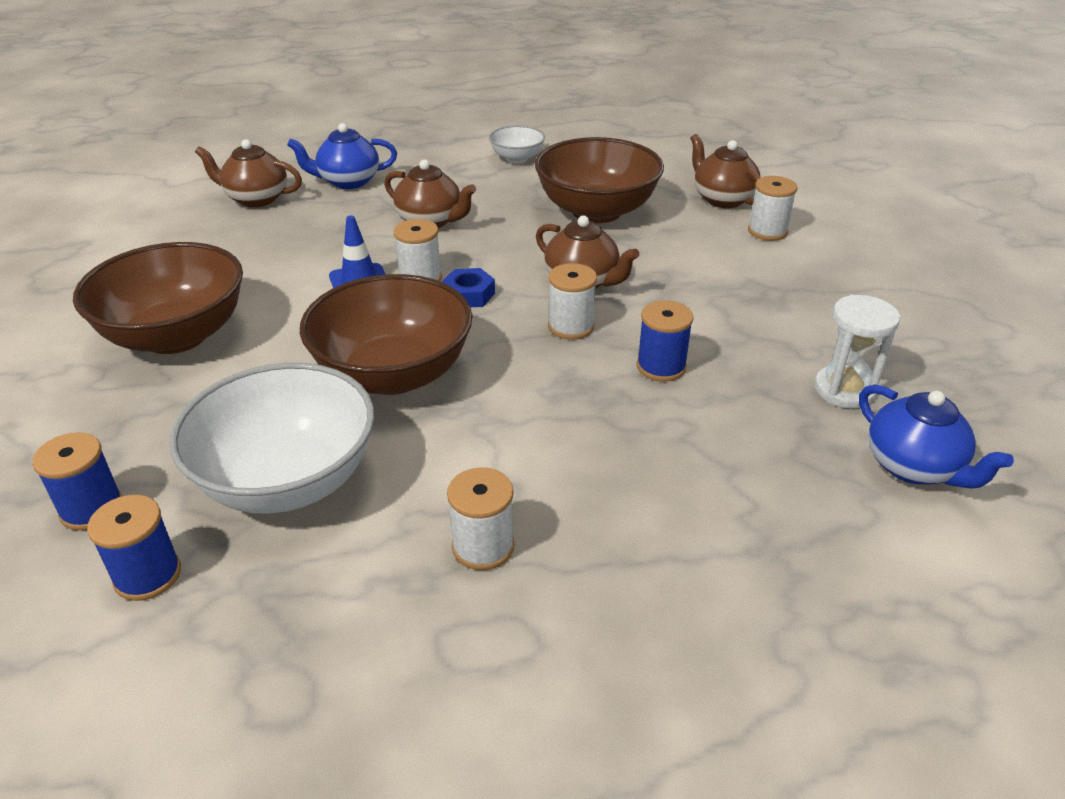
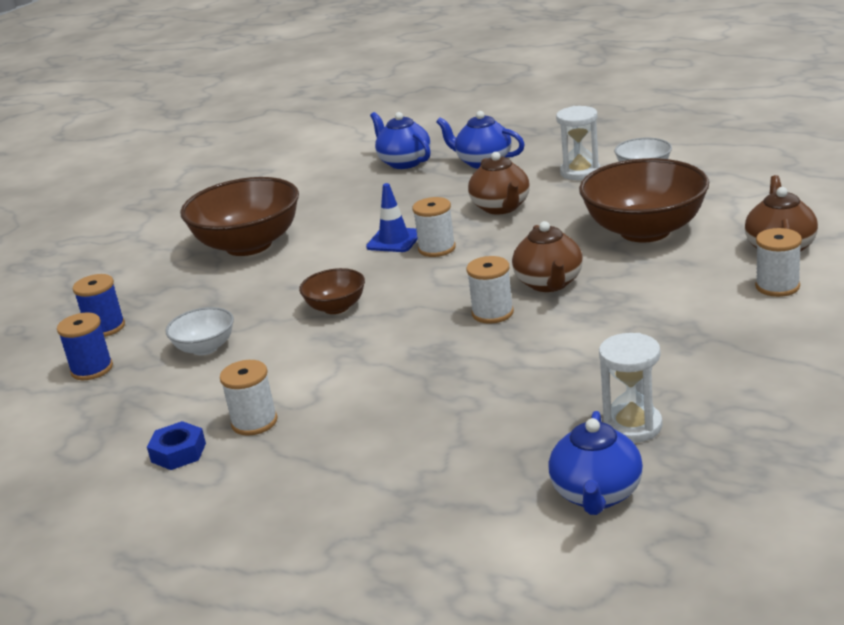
camera: 45 degrees right, 10 degrees down
(256, 199) = (404, 162): brown teapot -> blue teapot
(288, 480) = (205, 348): white bowl -> white bowl, size x0.50
(393, 374) = (336, 307): brown bowl -> brown bowl, size x0.50
(461, 172) = (580, 172): none -> white hourglass
(468, 295) = (453, 269): blue nut -> blue nut (178, 452)
(661, 367) = (515, 361): blue spool -> none

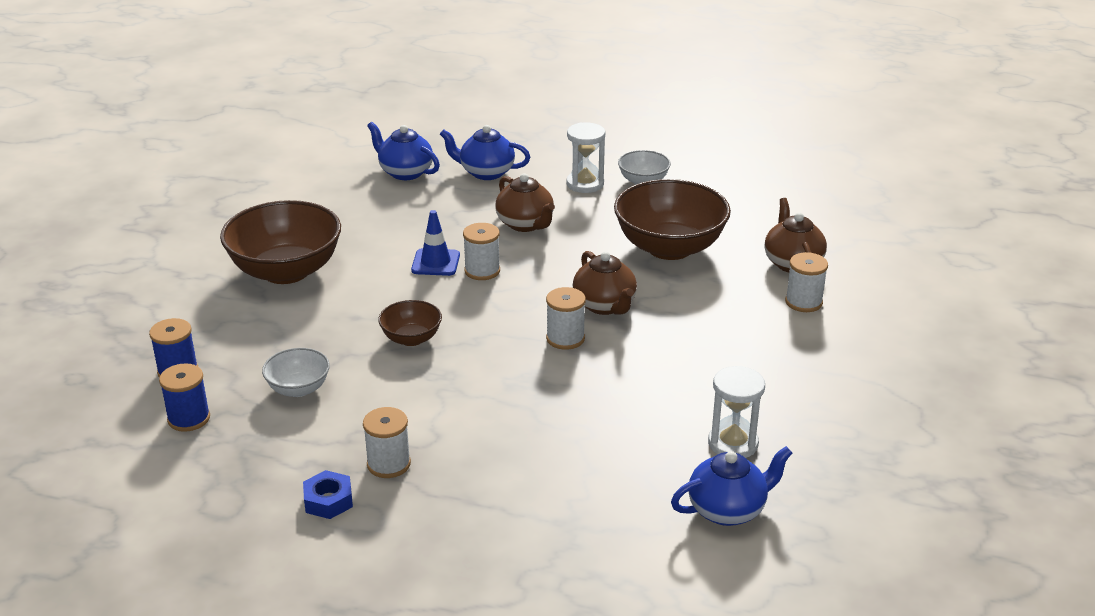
camera: 20 degrees left, 5 degrees up
(597, 495) = (728, 510): blue teapot -> blue teapot turned 105 degrees counterclockwise

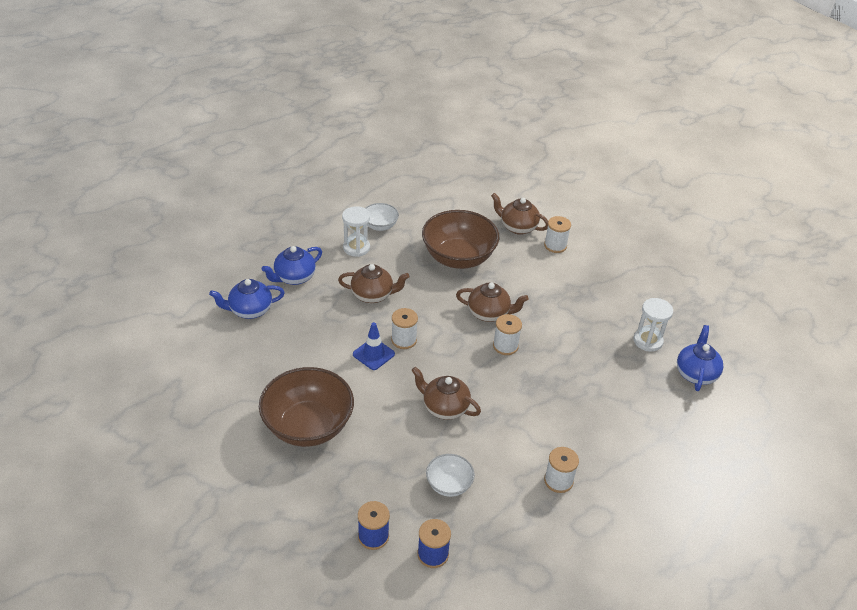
camera: 55 degrees left, 10 degrees up
(328, 500) = (571, 524): blue nut -> none
(411, 338) = (444, 407): brown bowl -> brown teapot

